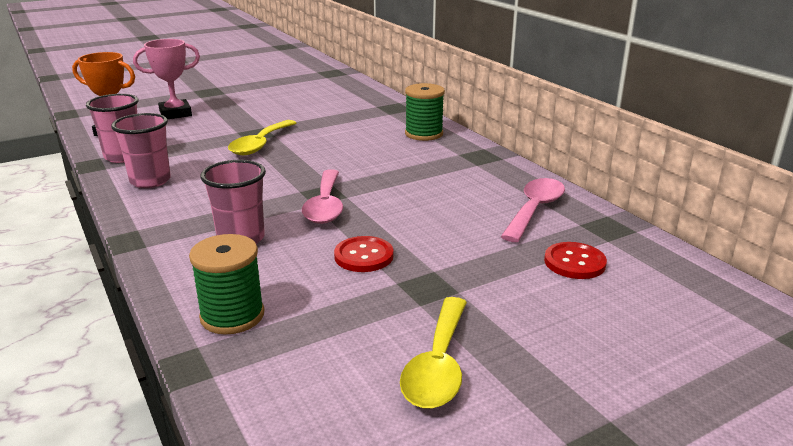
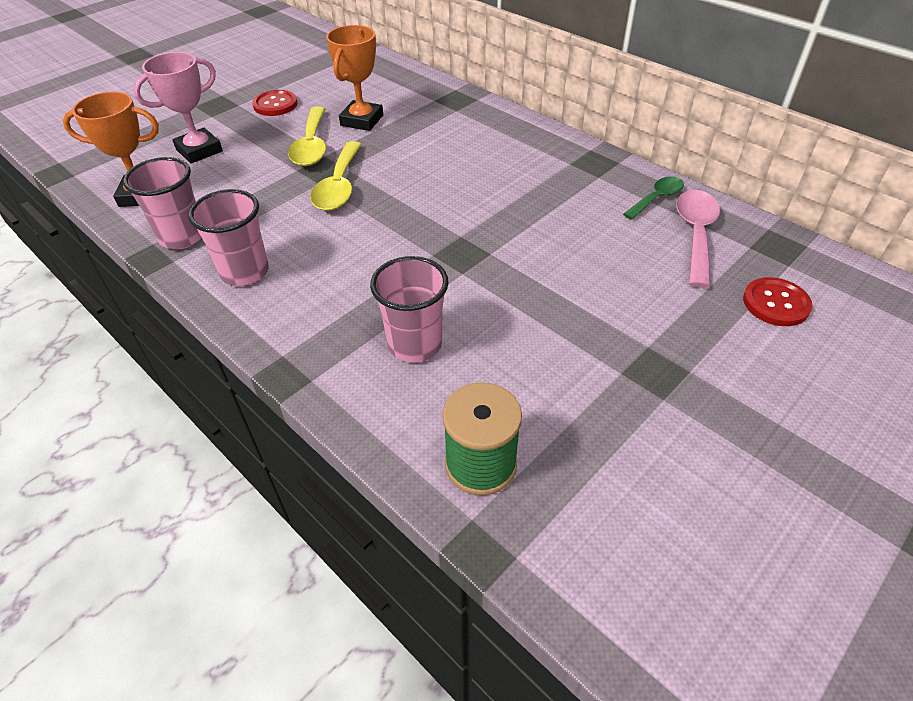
camera: 15 degrees left, 20 degrees up
(309, 111) = (362, 120): none -> orange trophy
(325, 206) = (476, 272): pink spoon -> none
(364, 256) = (564, 341): red button -> red button (275, 105)
(424, 134) = (514, 137): green spool -> none
(438, 365) = (731, 480): yellow spoon -> yellow spoon (312, 146)
(518, 183) = (657, 198): none -> green spoon

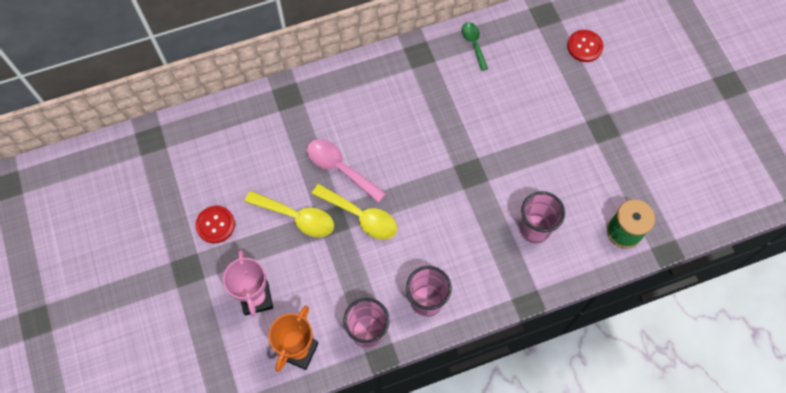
camera: 65 degrees left, 20 degrees up
(362, 120) = (280, 171): orange trophy -> none
(695, 234) = (515, 46): pink spoon -> pink spoon (339, 168)

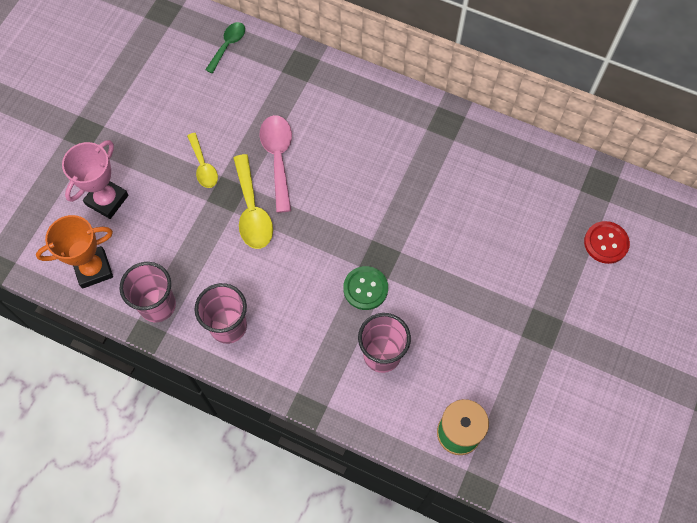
camera: 45 degrees right, 0 degrees up
(215, 225) = (139, 117): red button -> none
(297, 217) = (203, 166): yellow spoon -> yellow spoon, size x0.63
(473, 44) = (504, 154): green spoon -> green spoon (228, 45)
(482, 199) = (365, 288): none -> green button

